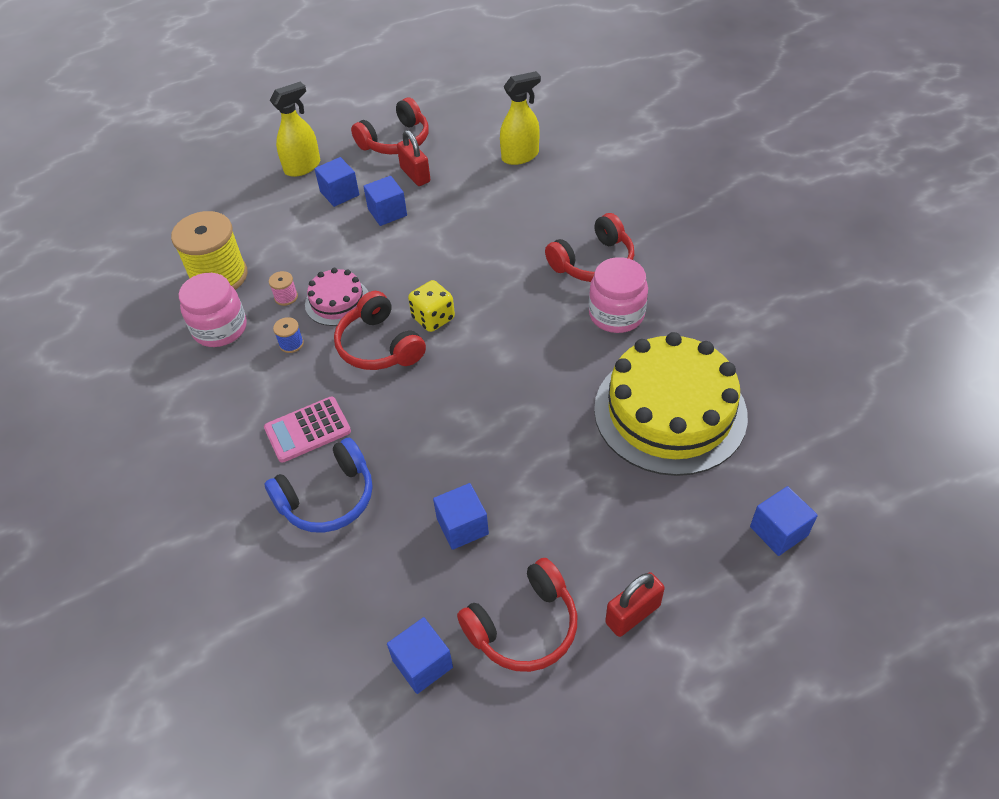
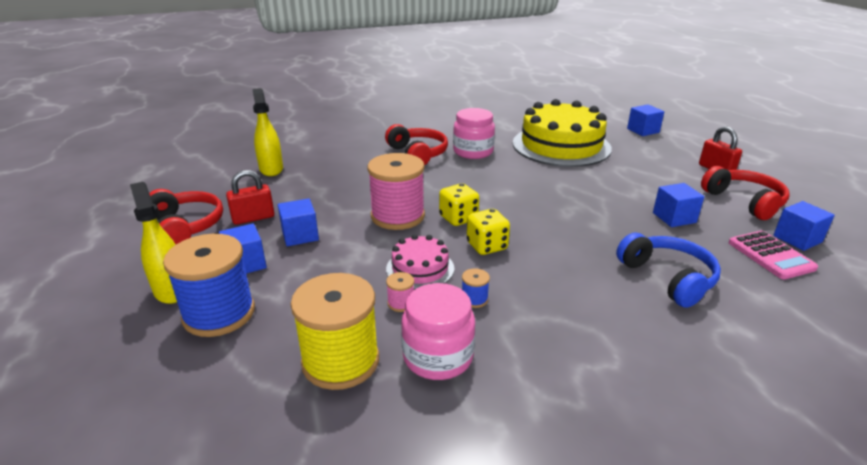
camera: 85 degrees left, 20 degrees down
(274, 200) = (219, 314): none -> blue spool
(307, 430) = (591, 289): pink calculator -> pink calculator (770, 255)
(379, 346) = (487, 246): red headphones -> yellow dice
(431, 271) = (397, 216): none -> pink spool

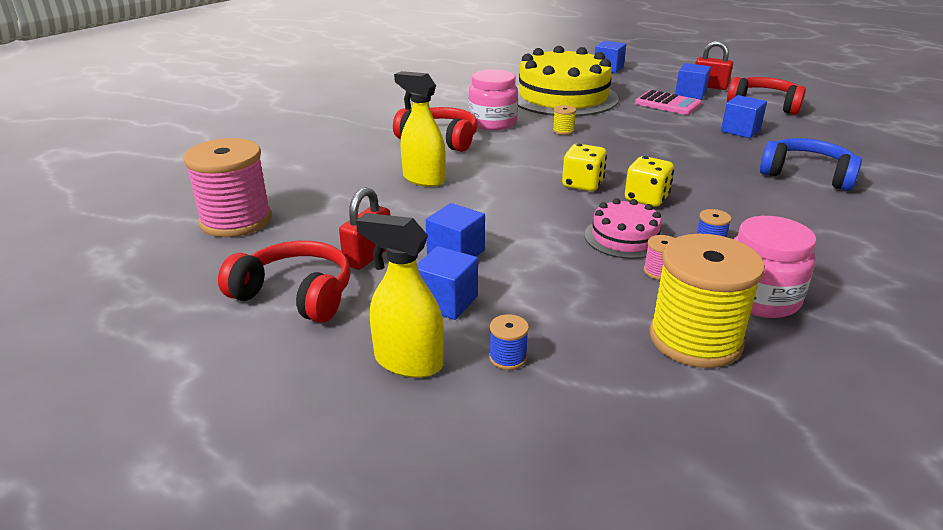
camera: 35 degrees left, 0 degrees up
(219, 314) = (508, 357): blue spool -> blue spool, size x0.40
(271, 169) = (293, 201): yellow spray bottle -> yellow spray bottle (423, 179)
(397, 216) = (523, 201): pink spool -> pink spool (236, 220)
(515, 173) = (563, 131): none -> yellow spool
(770, 255) = (837, 137): pink calculator -> pink calculator (667, 104)
(797, 239) = (834, 121): blue cube -> blue cube (690, 94)

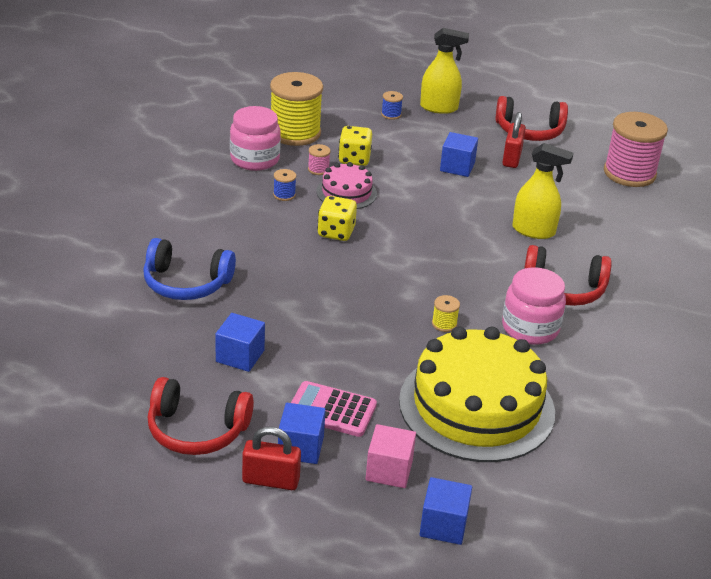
camera: 160 degrees right, 5 degrees up
(446, 301) = (441, 137): blue cube -> none
(582, 184) = (394, 242): yellow dice -> yellow dice (354, 159)
(634, 83) = (389, 470): none -> pink cube

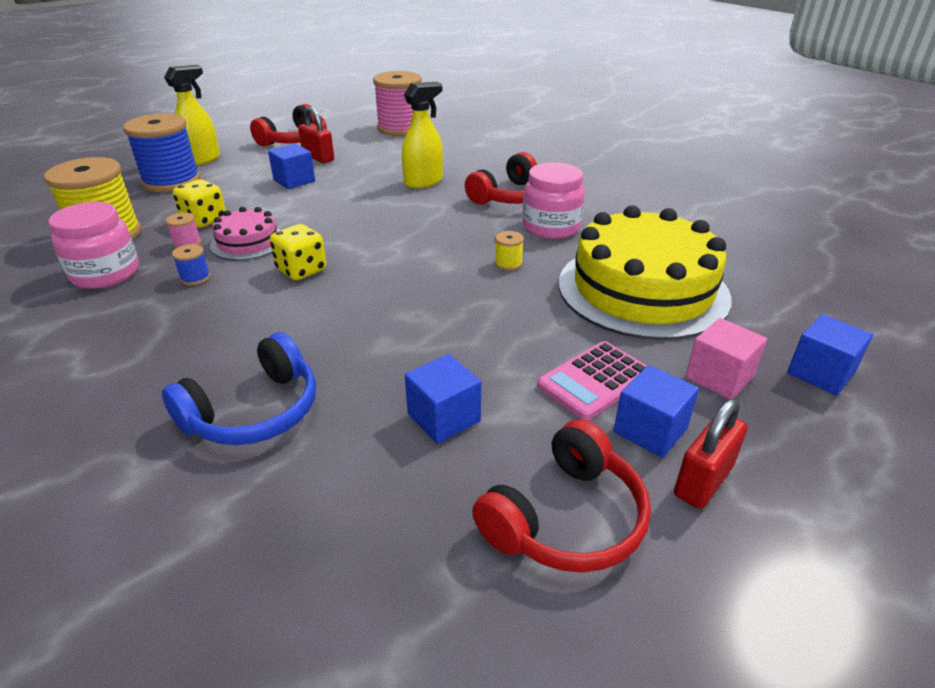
camera: 55 degrees left, 0 degrees up
(391, 114) = (171, 181): blue spool -> blue spool, size x2.48

